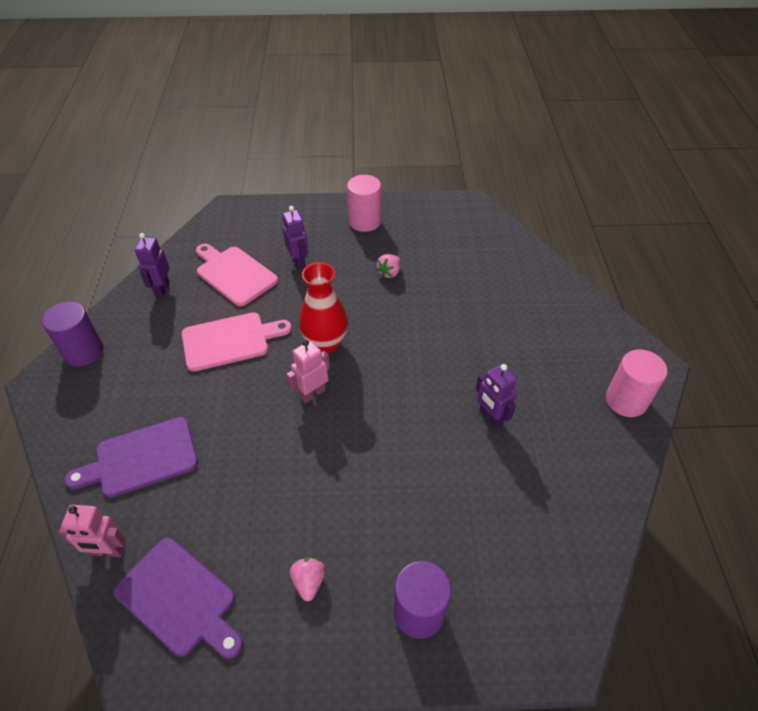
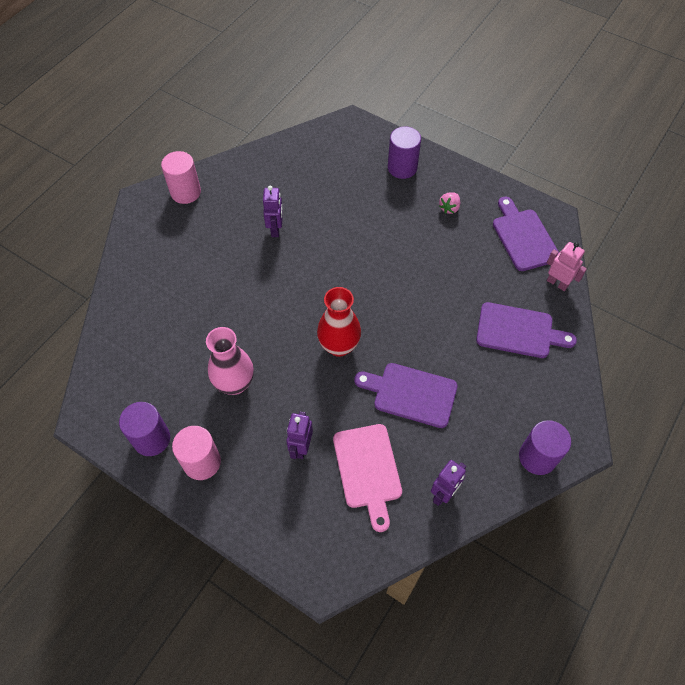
camera: 145 degrees left, 10 degrees up
(230, 340) = (411, 394): pink cutting board -> purple cutting board
(312, 393) = (376, 311): pink robot -> none
(389, 273) = (235, 383): pink strawberry -> pink vase
(413, 216) = (151, 439): none -> purple cylinder

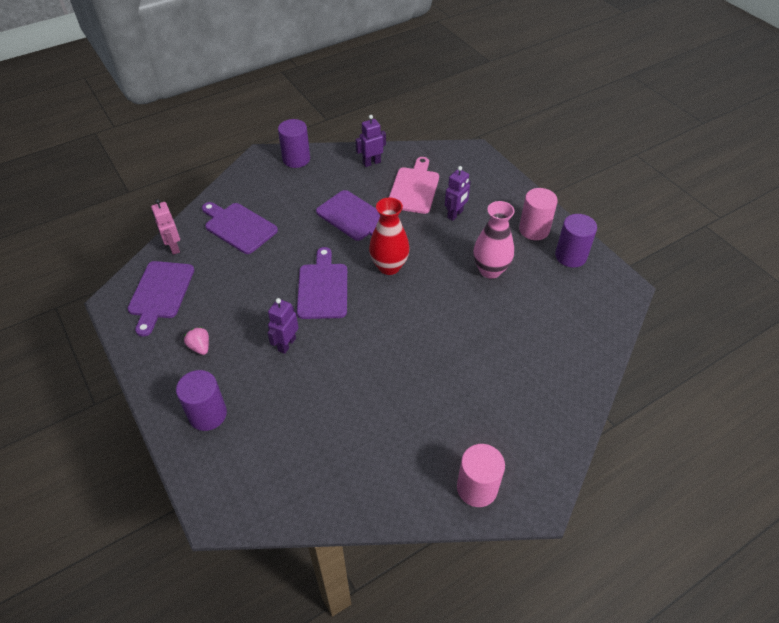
camera: 155 degrees left, 10 degrees down
(276, 229) = (391, 394): purple robot -> purple robot (286, 344)
(388, 297) = (322, 288): none -> purple cutting board
(449, 208) = (200, 347): pink strawberry -> pink strawberry turned 90 degrees counterclockwise

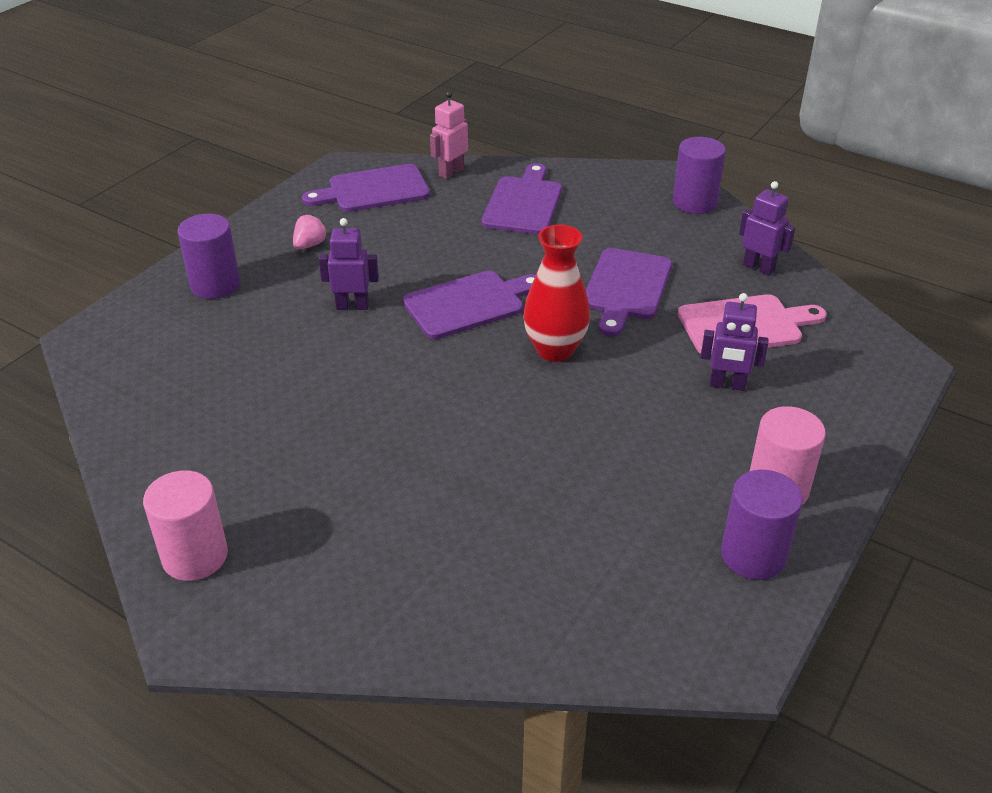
camera: 65 degrees right, 10 degrees down
(490, 270) = (633, 459): pink vase -> none

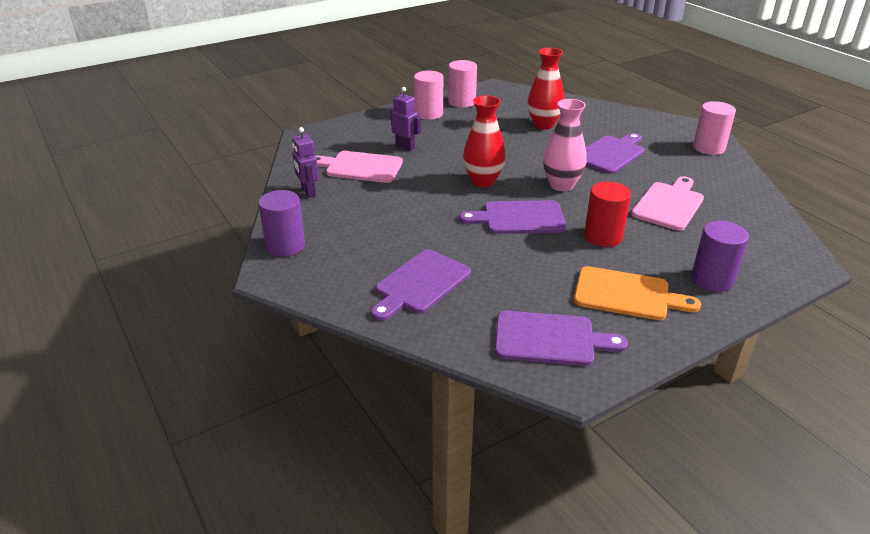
camera: 155 degrees left, 5 degrees down
(269, 384) = (669, 204): none -> pink cutting board
(310, 245) = (627, 294): pink strawberry -> orange cutting board
(352, 306) = (603, 236): purple robot -> red cylinder
(438, 376) = (561, 185): none -> pink vase
(451, 172) = (462, 339): pink robot -> none
(540, 527) = (543, 125): none -> red vase
(626, 288) = (406, 202): purple cutting board -> purple cutting board (610, 154)
(753, 555) = (462, 102): purple cylinder -> pink cylinder

